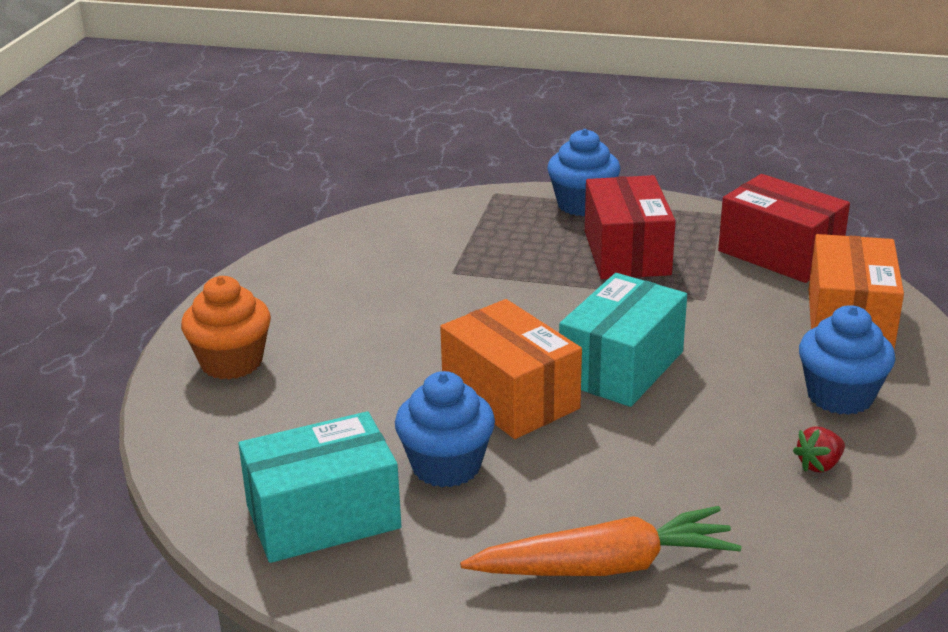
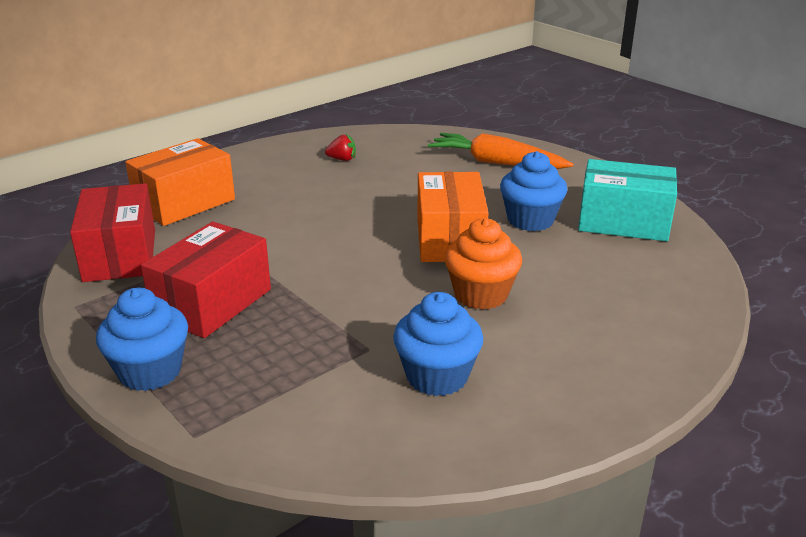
camera: 145 degrees left, 0 degrees up
(231, 362) = (634, 339): orange cupcake -> orange cupcake (481, 294)
(621, 367) = (358, 229): turquoise box -> none
(840, 396) = (274, 176): blue cupcake -> blue cupcake (437, 376)

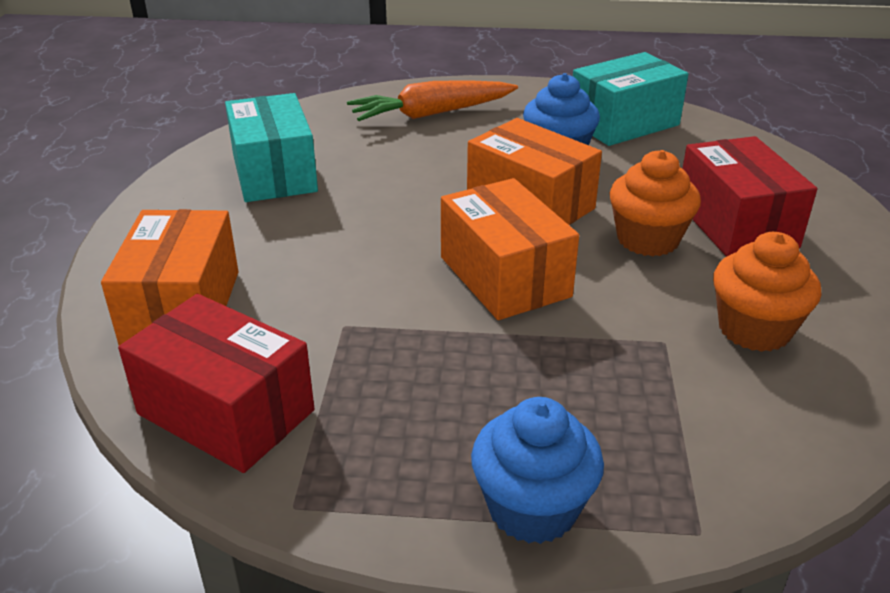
camera: 45 degrees left, 5 degrees up
(212, 303) = (445, 395): red box -> red box (736, 224)
(342, 159) = (274, 173): red strawberry -> turquoise box
(353, 268) = (504, 276): none -> orange box
(437, 376) = (754, 329): blue cupcake -> orange cupcake

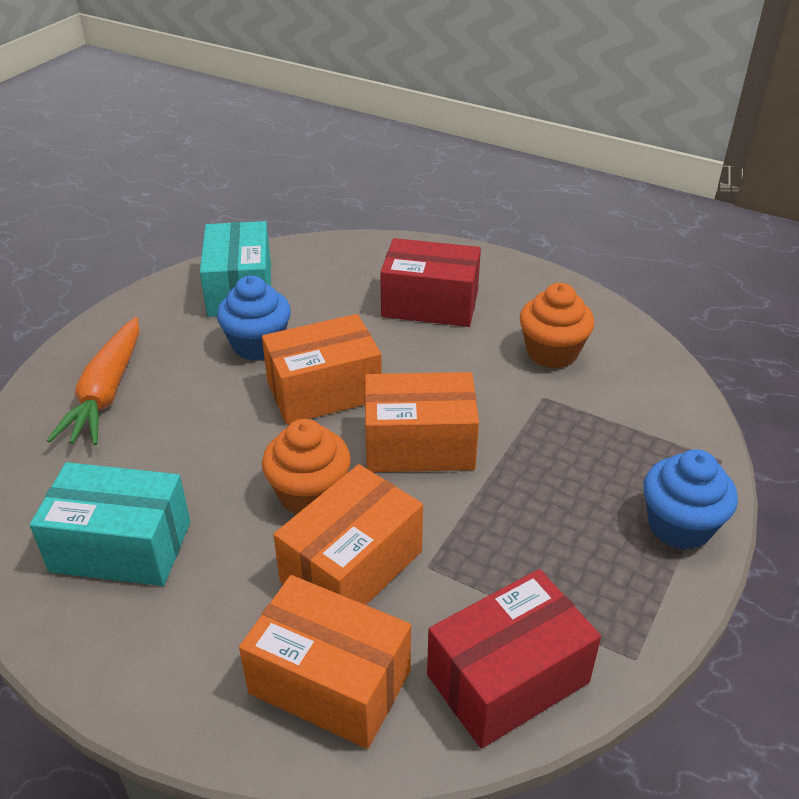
camera: 65 degrees left, 5 degrees up
(316, 282) = (351, 566): none -> orange box
(647, 239) = (420, 352): orange cupcake -> orange cupcake (309, 494)

